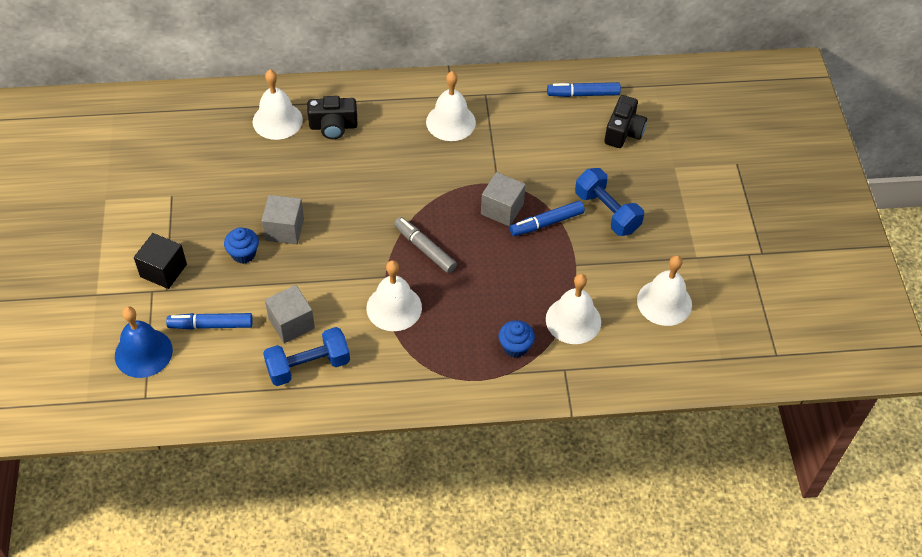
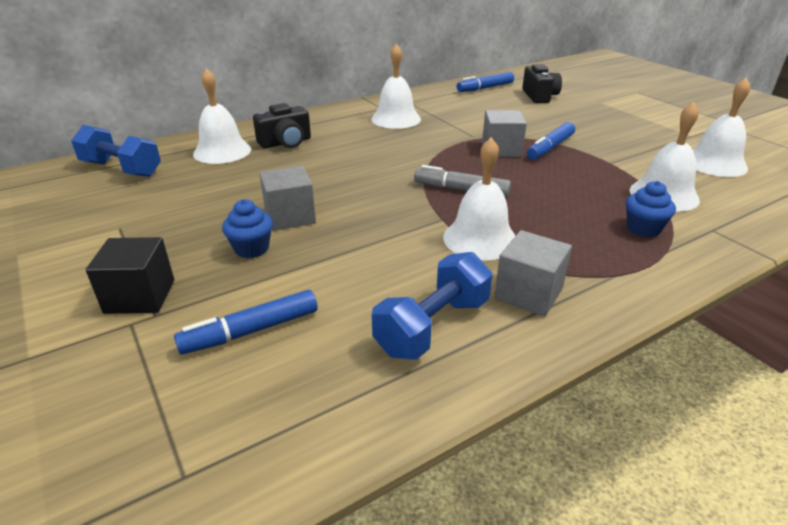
camera: 25 degrees left, 20 degrees down
(143, 353) = (149, 406): blue bell -> none
(291, 323) = (369, 291): grey cube -> grey cube (528, 293)
(607, 212) = (588, 131): blue dumbbell -> blue dumbbell (122, 169)

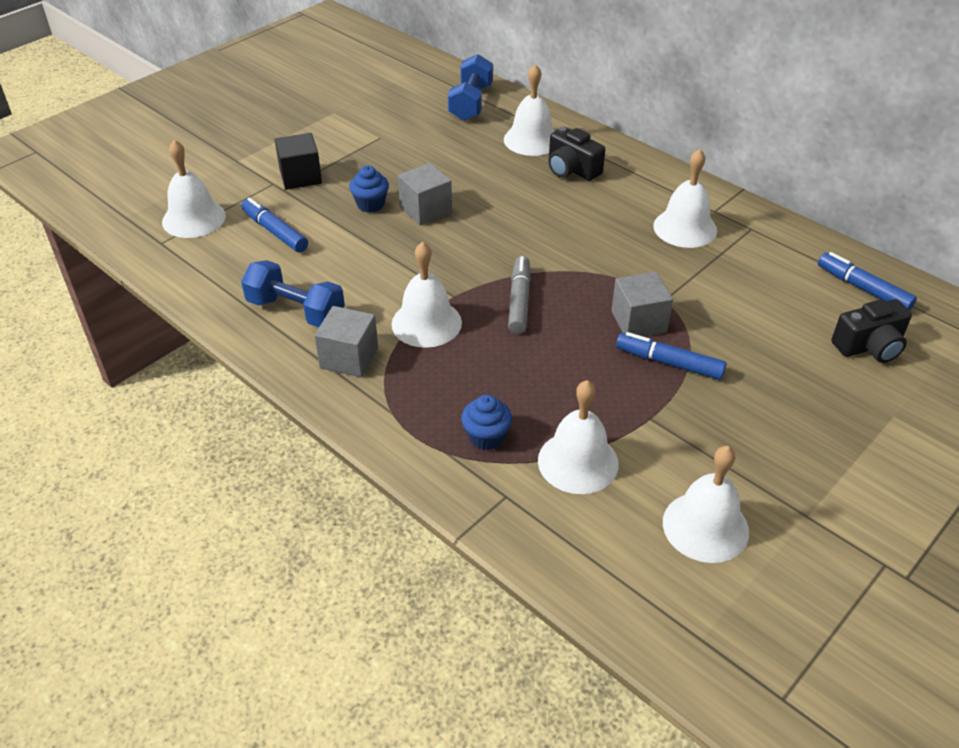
camera: 75 degrees right, 10 degrees up
(145, 423) = (194, 218): none -> white bell

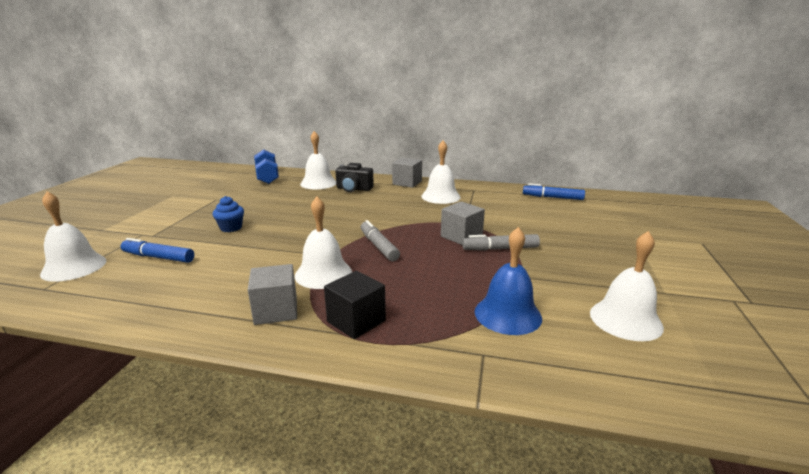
camera: 30 degrees left, 20 degrees down
(296, 311) = (206, 296): blue dumbbell -> none
(300, 177) = (164, 226): black cube -> black cube (356, 321)
(425, 210) = (274, 222): grey cube -> grey cube (407, 183)
(486, 437) = (430, 323): blue cupcake -> none
(578, 462) = (508, 314): white bell -> blue bell
(669, 363) = (500, 249): blue marker -> grey marker
(869, 346) = (585, 215): black camera -> none

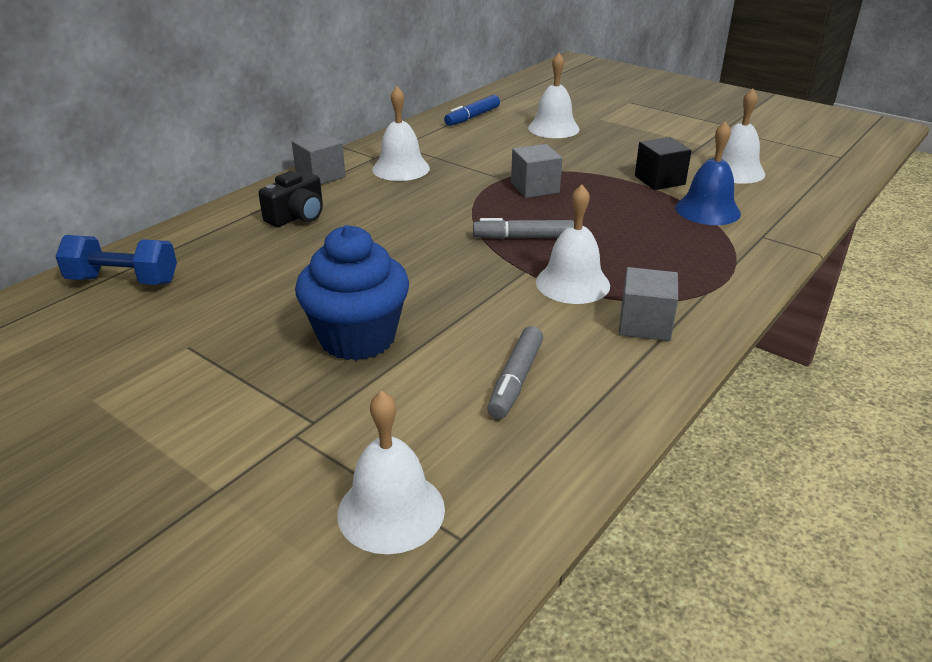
camera: 65 degrees left, 10 degrees up
(158, 257) = (422, 413): blue marker -> none
(231, 228) = (357, 338): blue cupcake -> blue cupcake, size x2.08
(318, 183) = (230, 239): white bell -> white bell (553, 128)
(356, 321) = (688, 281): black cube -> black cube (659, 180)
(500, 249) = (581, 178): grey marker -> grey marker (516, 380)

